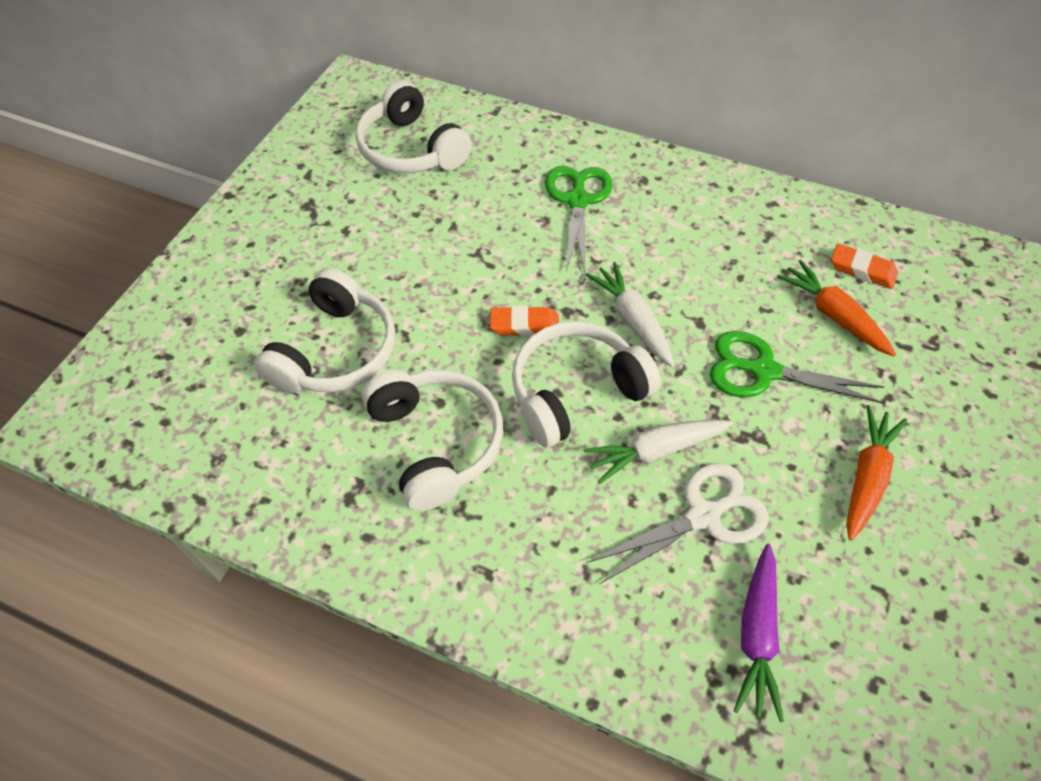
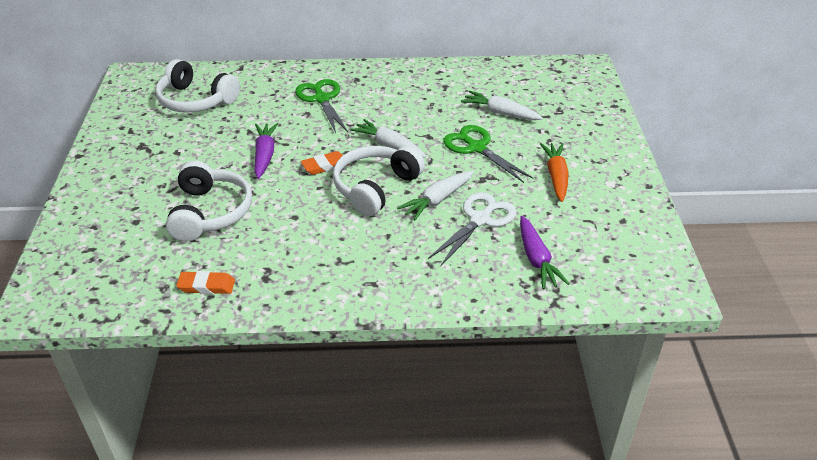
camera: 25 degrees left, 15 degrees down
(436, 443) = (304, 236): white headphones -> none
(453, 276) = (265, 155): none -> purple carrot
(763, 371) = (477, 148): green scissors -> green scissors turned 60 degrees clockwise
(833, 315) = (500, 113): orange carrot -> white carrot
(862, 270) = (505, 89): orange eraser -> orange eraser (206, 286)

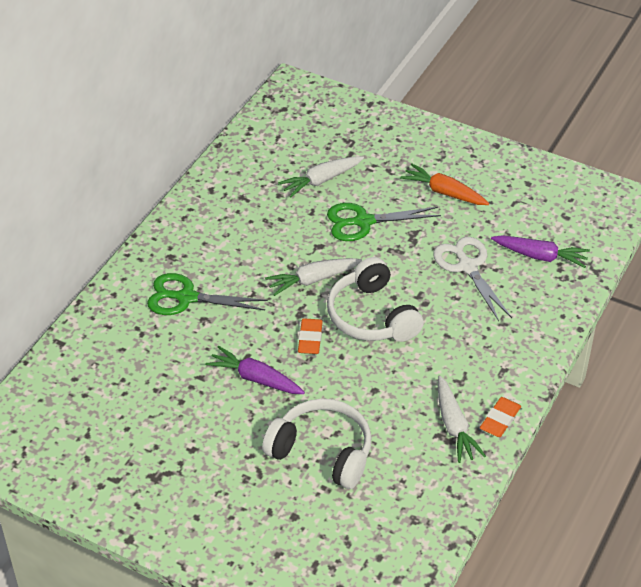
camera: 60 degrees left, 5 degrees up
(195, 100) = (98, 403): white headphones -> none
(206, 286) = (433, 486): orange eraser -> orange eraser (500, 420)
(437, 200) = (421, 282): white carrot -> white carrot (454, 426)

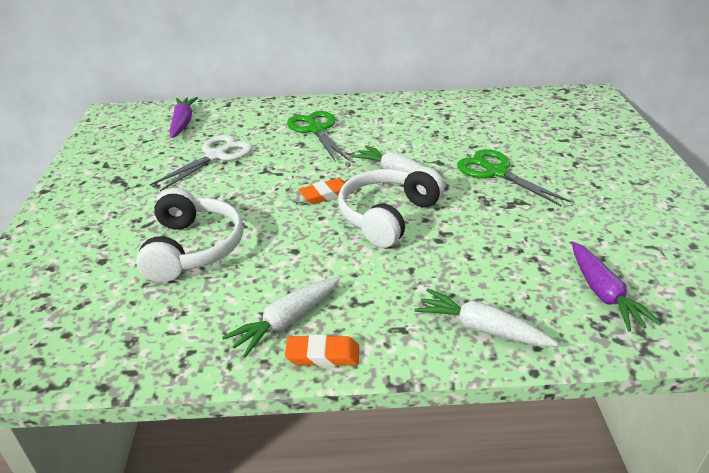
camera: 60 degrees right, 10 degrees down
(255, 378) = (256, 185): purple carrot -> purple carrot (183, 123)
(321, 180) = (513, 138): white carrot -> white carrot (481, 328)
(444, 192) = (596, 199): orange carrot -> none
(467, 267) = (520, 248): white scissors -> white scissors (216, 156)

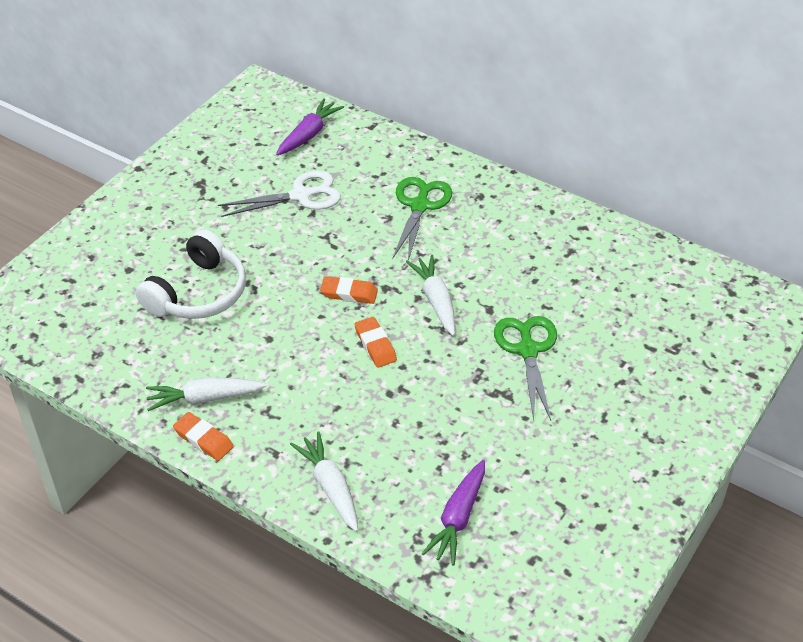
camera: 35 degrees right, 10 degrees up
(387, 216) = (375, 345): white headphones -> orange eraser

